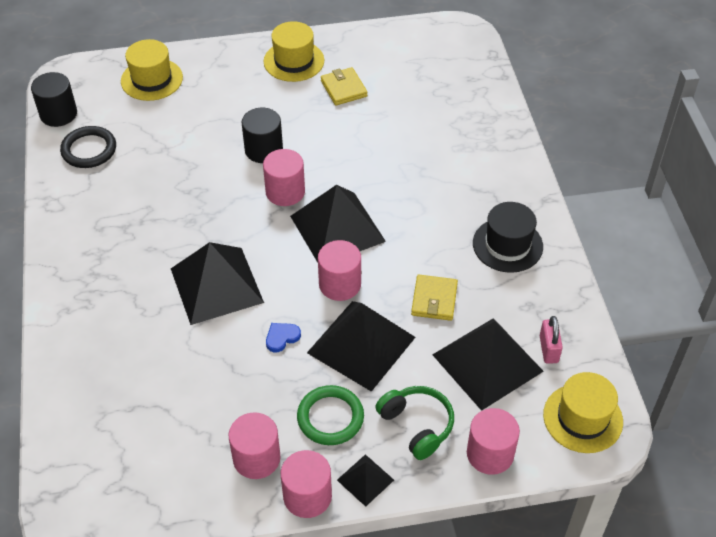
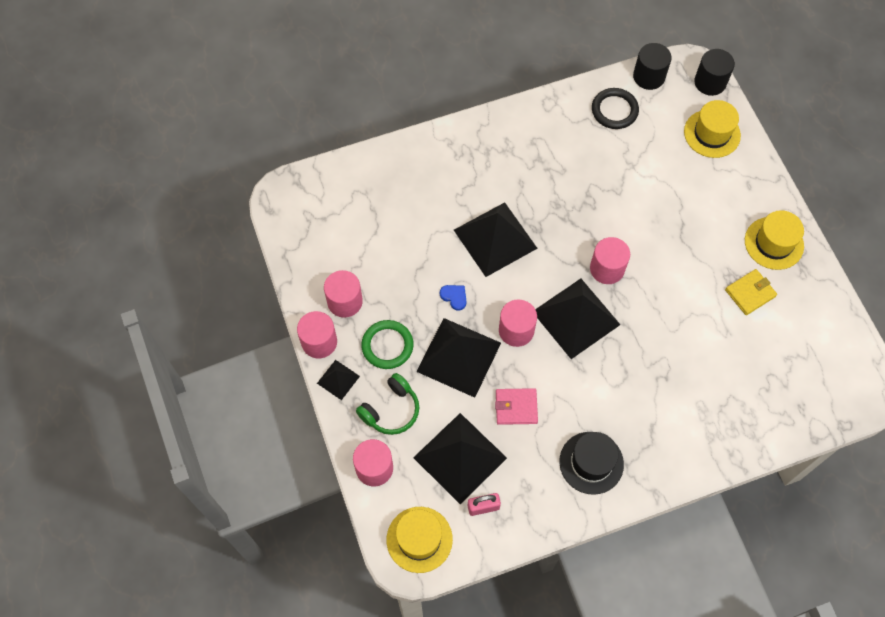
camera: 80 degrees right, 15 degrees up
(263, 150) = (651, 241): black cylinder -> black cylinder (710, 82)
(434, 300) = (516, 407): yellow wallet -> pink wallet

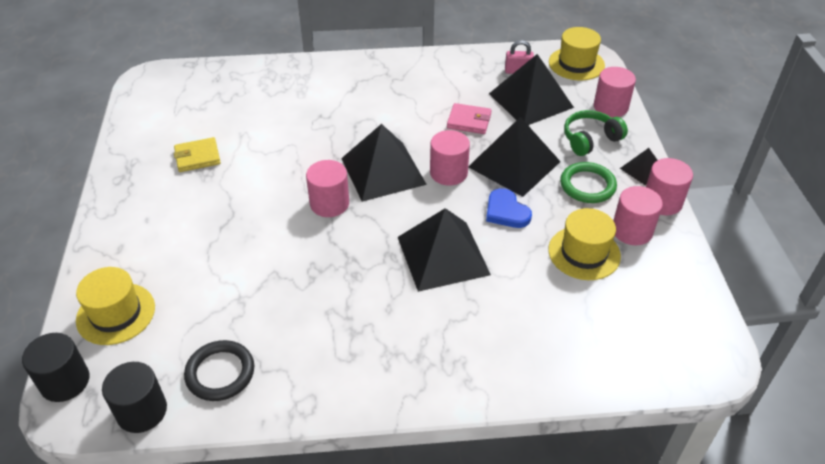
camera: 165 degrees left, 20 degrees down
(454, 297) = (506, 211): blue heart -> blue heart, size x1.52
(591, 463) = (416, 79): black hat -> none
(774, 243) = (139, 191): yellow hat -> yellow hat (584, 253)

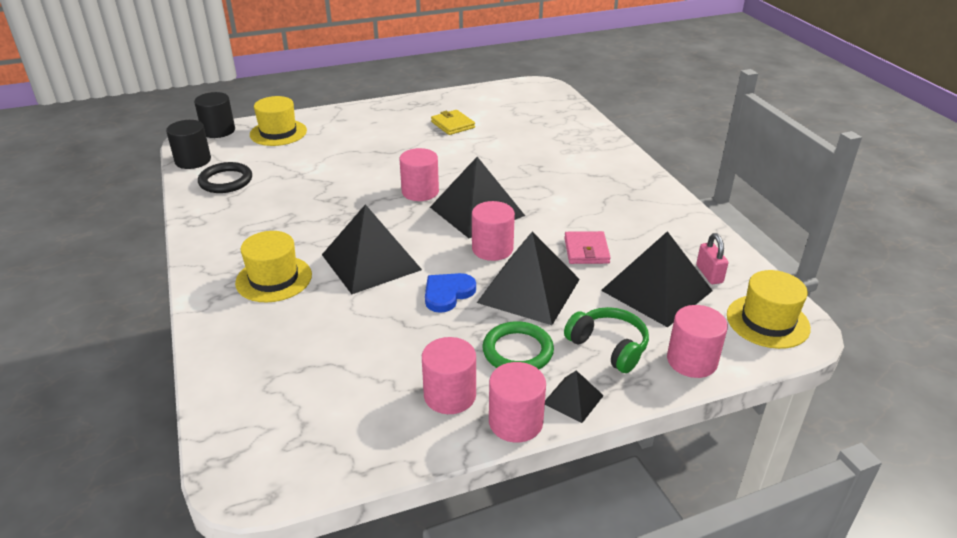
camera: 75 degrees right, 10 degrees down
(584, 253) = (400, 357): yellow hat -> yellow hat (274, 279)

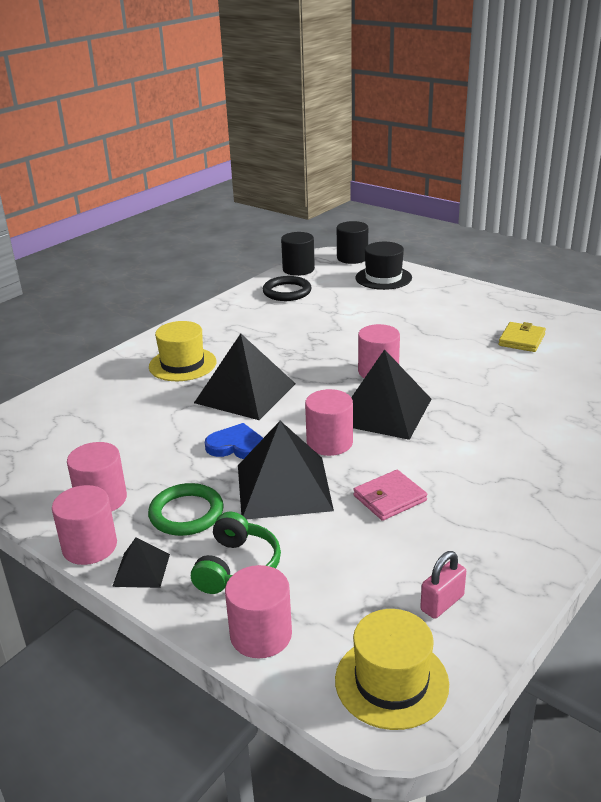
camera: 60 degrees right, 5 degrees down
(278, 133) = (383, 278): yellow hat -> black hat
(656, 290) = (366, 570): black pyramid -> none

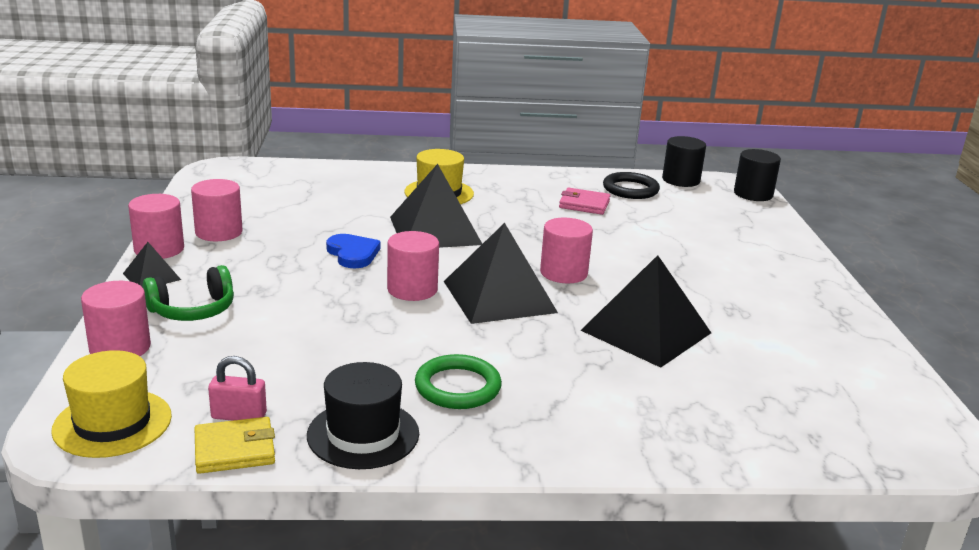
camera: 45 degrees right, 5 degrees down
(186, 513) = (238, 267): green ring -> green ring (458, 387)
(283, 487) = (320, 292): black pyramid -> black pyramid (646, 331)
(383, 278) = (744, 220): black hat -> black hat (363, 434)
(389, 498) = (364, 343): pink wallet -> pink wallet (584, 204)
(521, 340) = (758, 326): yellow wallet -> yellow wallet (235, 449)

